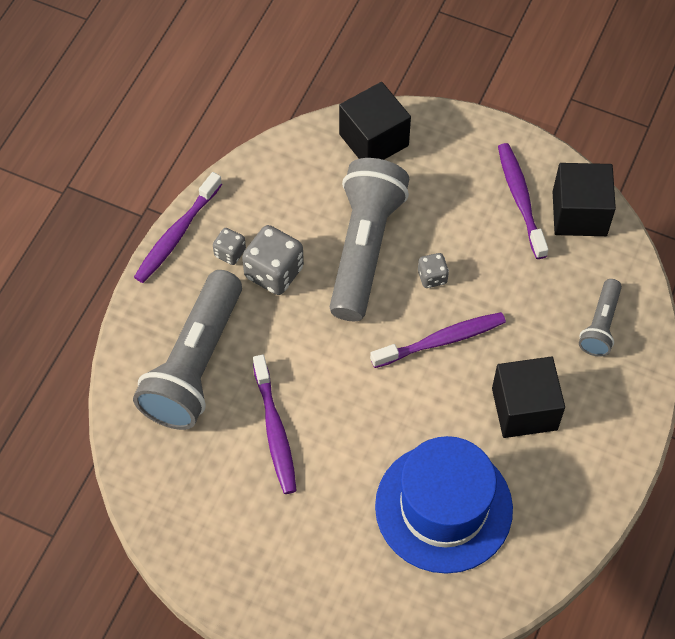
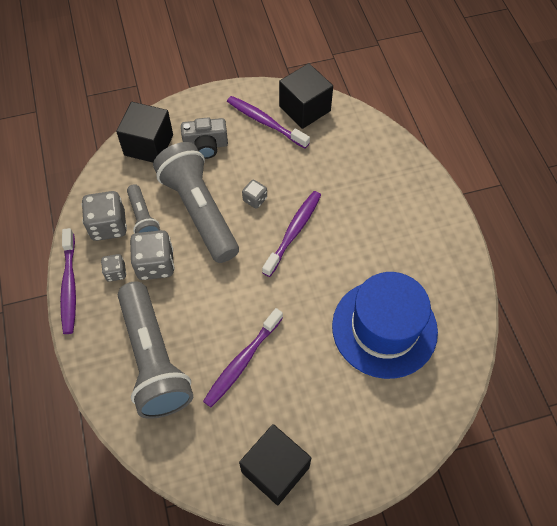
camera: 40 degrees left, 0 degrees up
(262, 199) = (108, 226): none -> grey dice
(275, 430) = (242, 361): purple toothbrush -> purple toothbrush turned 90 degrees clockwise
(432, 182) = (206, 146): none -> grey camera
(524, 409) = (375, 236): black cube -> black cube (275, 470)
(600, 325) = (372, 160): grey flashlight -> grey flashlight (143, 218)

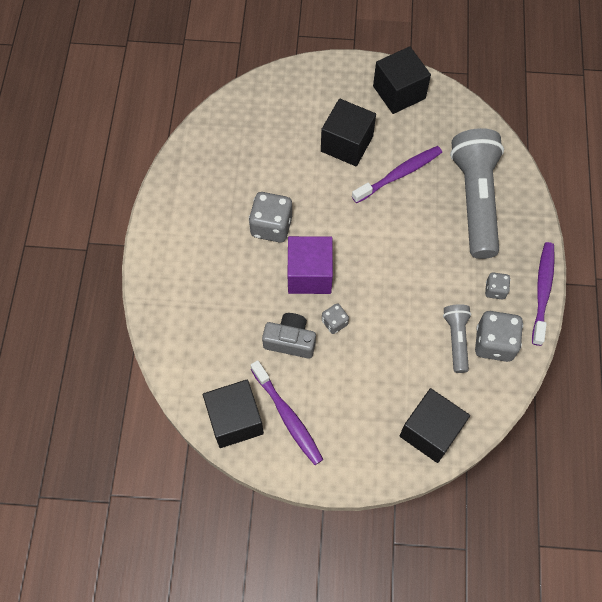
camera: 160 degrees left, 5 degrees up
(155, 264) = (454, 286): grey dice -> grey dice (271, 226)
(199, 211) = (396, 329): grey flashlight -> none
(206, 146) = (366, 407): grey camera -> grey camera (290, 341)
(293, 232) = (309, 274): purple toothbrush -> purple cube
(310, 379) = (346, 144): none -> black cube
(384, 328) = (266, 162): blue hat -> none

